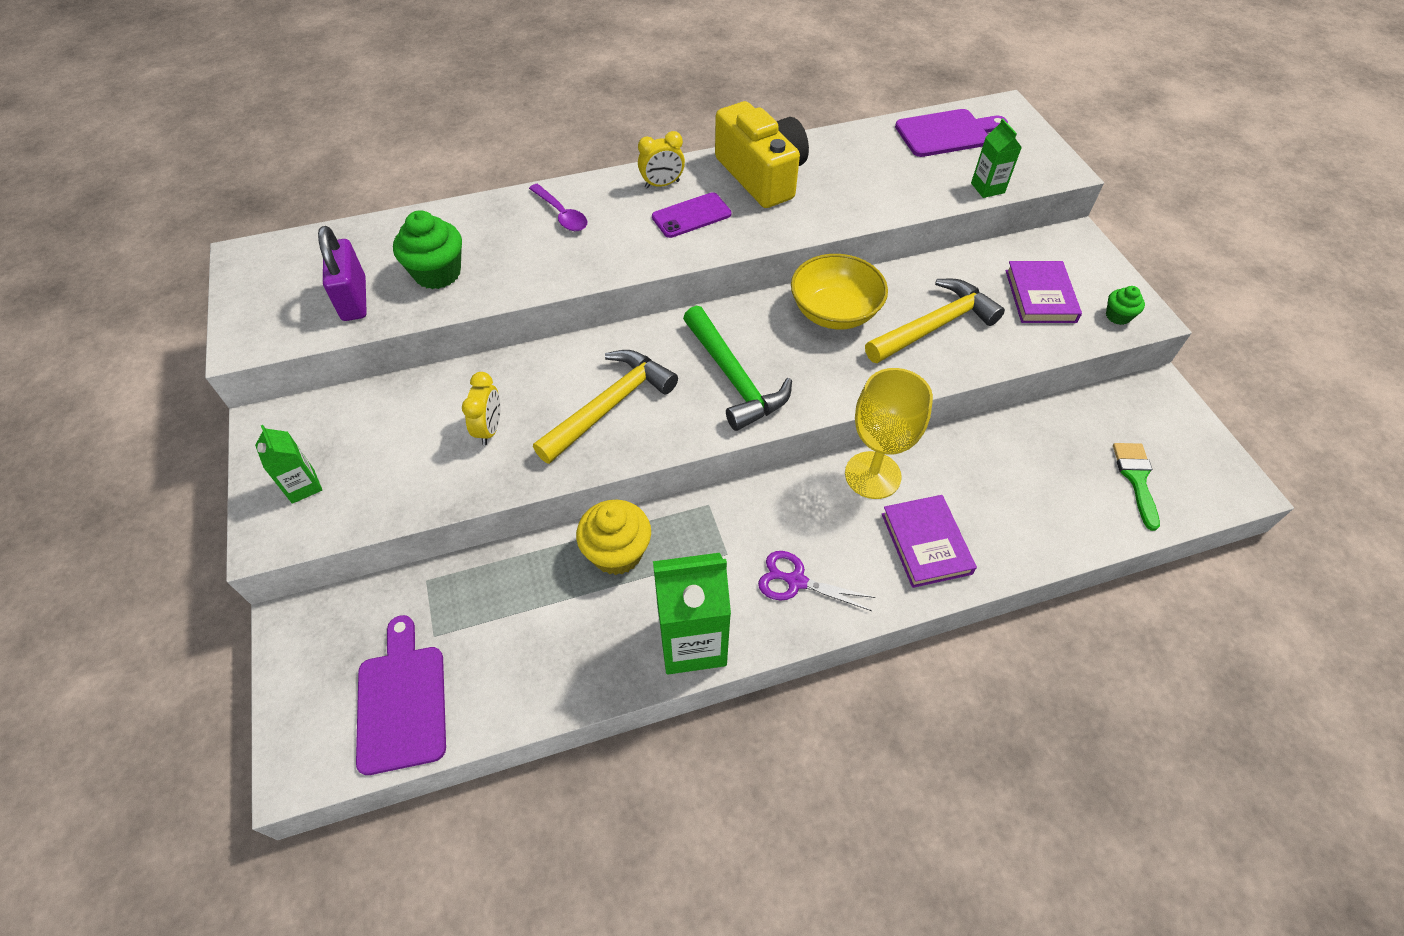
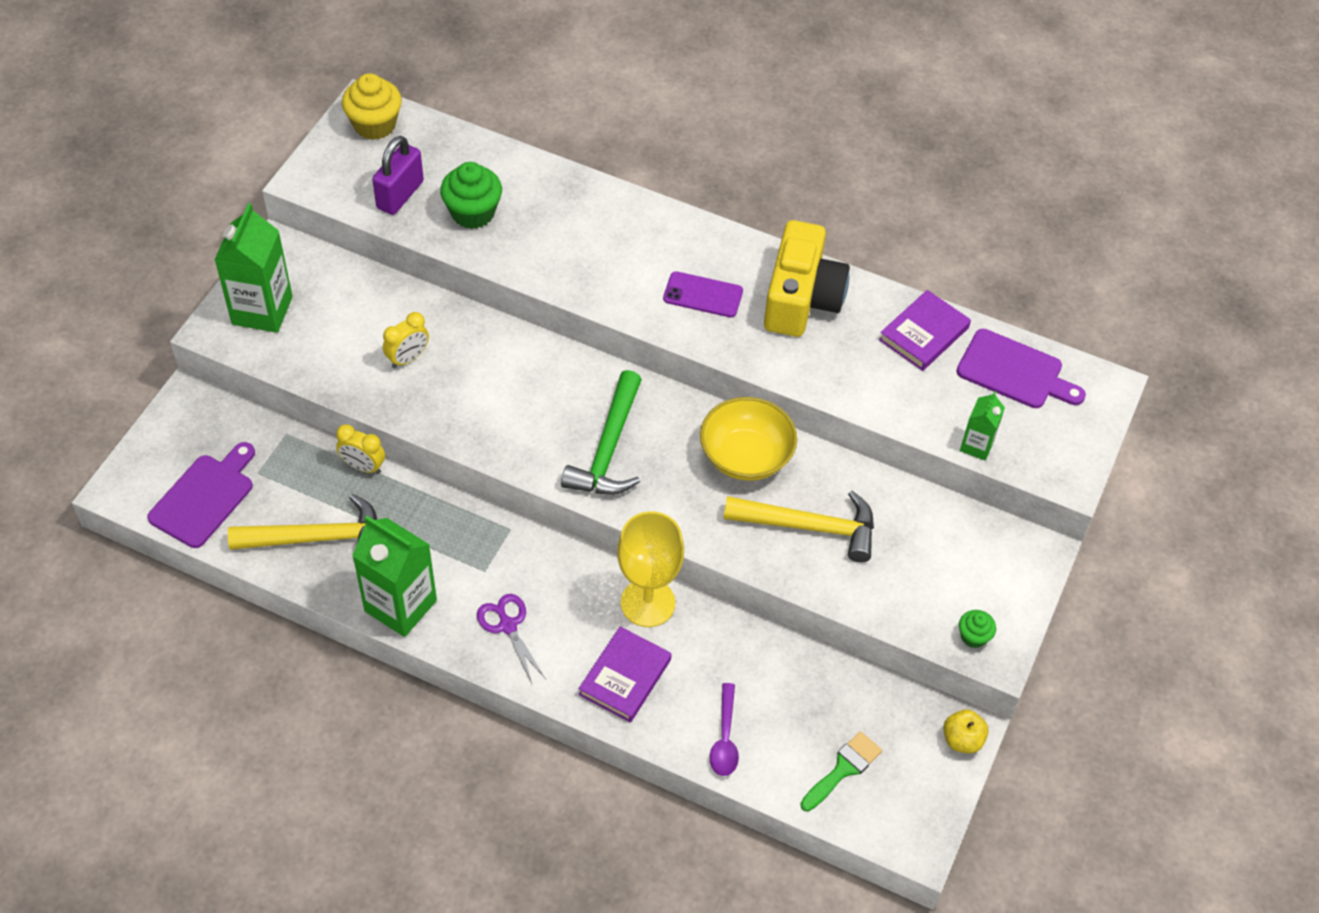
camera: 40 degrees right, 0 degrees up
(303, 486) = (262, 310): green carton -> green carton, size x1.87
(561, 214) = (608, 224): purple spoon -> purple spoon (725, 738)
(610, 405) = (502, 402): yellow hammer -> yellow hammer (318, 538)
(617, 552) = (416, 511): yellow cupcake -> yellow cupcake (374, 125)
(662, 184) = (713, 251): yellow clock -> yellow clock (363, 466)
(1040, 296) = (931, 571): purple book -> purple book (924, 334)
(1168, 397) = (962, 740): none -> yellow apple

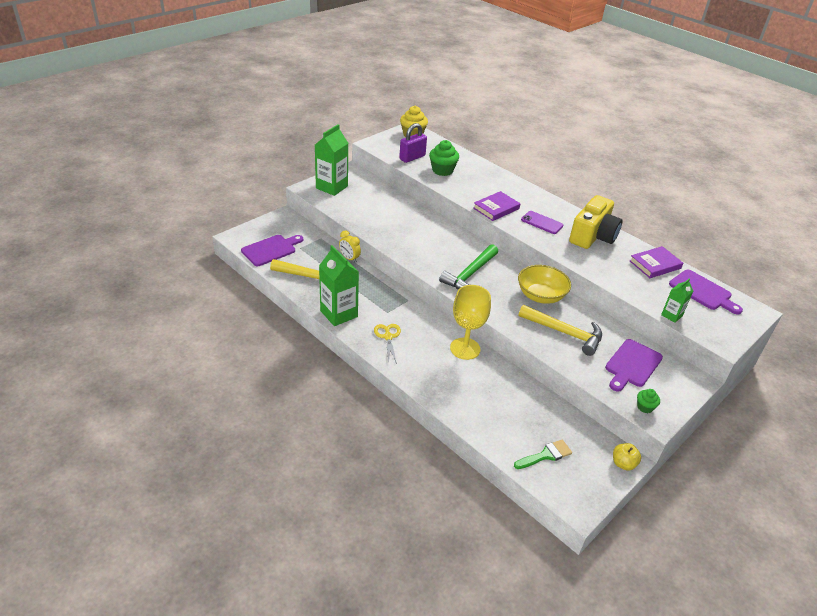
camera: 20 degrees right, 15 degrees down
(408, 358) = (388, 218): yellow clock -> none
(508, 626) = (388, 337): purple scissors -> yellow scissors
(625, 677) = (439, 376): purple book -> purple book (496, 208)
(725, 738) = (482, 419): purple spoon -> none
(934, 556) = (632, 365): none -> purple cutting board

